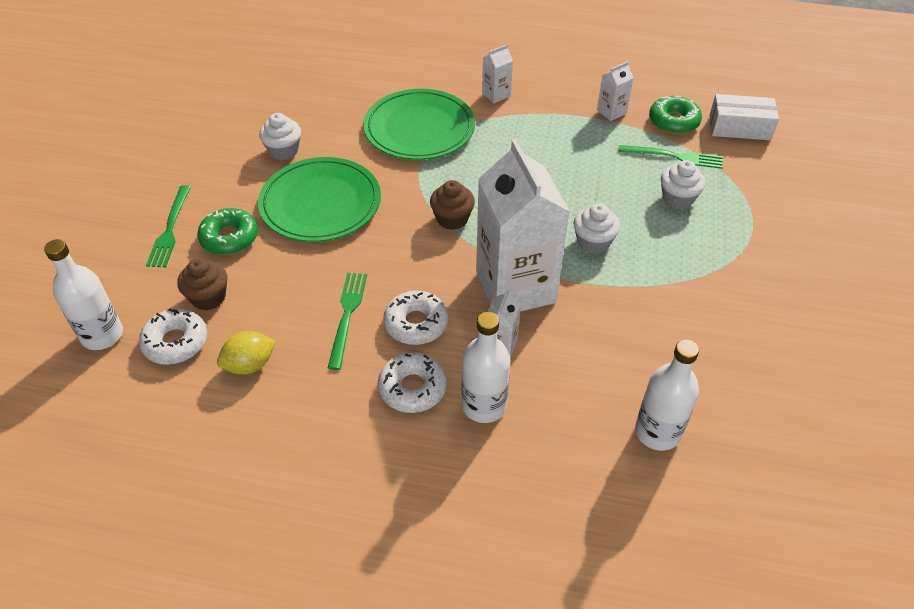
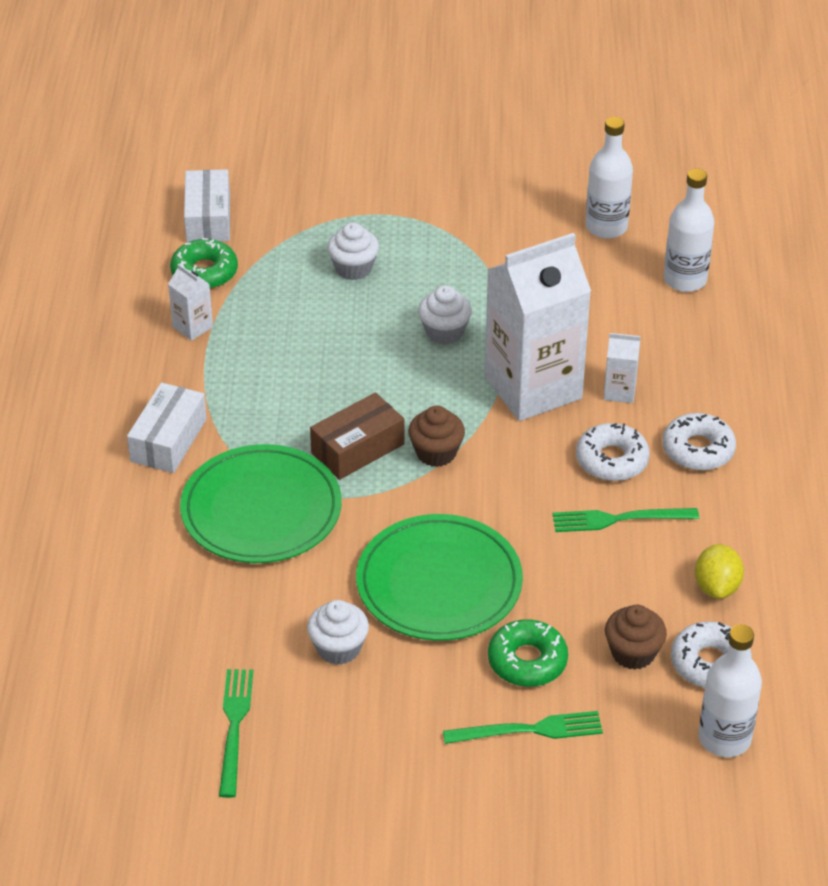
camera: 100 degrees left, 5 degrees down
(250, 365) = (716, 587): yellow lemon -> yellow lemon turned 45 degrees clockwise
(467, 178) = (357, 448): none -> brown box
(484, 405) = (699, 395): white bottle -> white bottle (606, 227)
(496, 94) = (169, 440): white carton -> white box
(674, 157) = (276, 271): green fork -> green fork (234, 727)

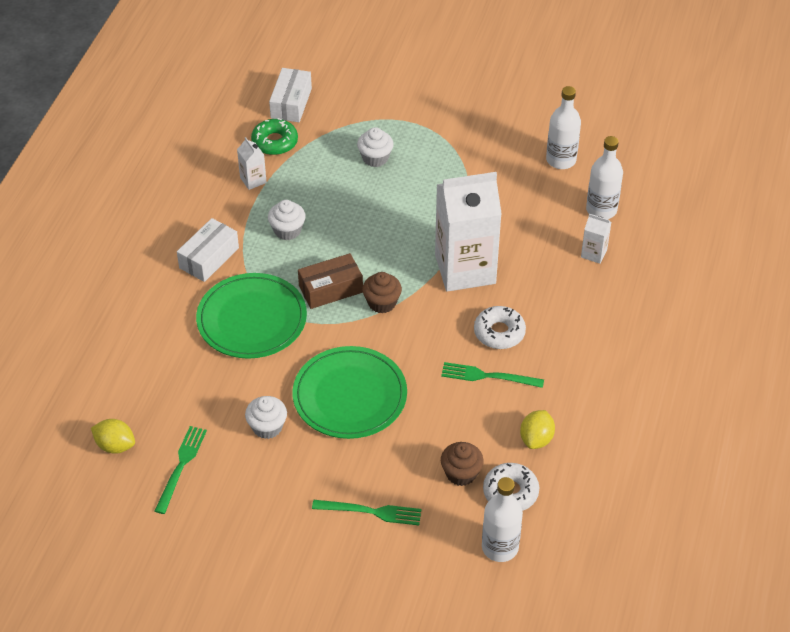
camera: 15 degrees right, 5 degrees up
(127, 719) = (115, 445): none -> yellow lemon
(444, 332) = (420, 216): white cupcake -> white cupcake (287, 230)
(527, 661) = (388, 463): green donut -> none
(619, 391) = (524, 283): white carton -> white carton (594, 253)
(698, 450) = (562, 337): white donut -> none

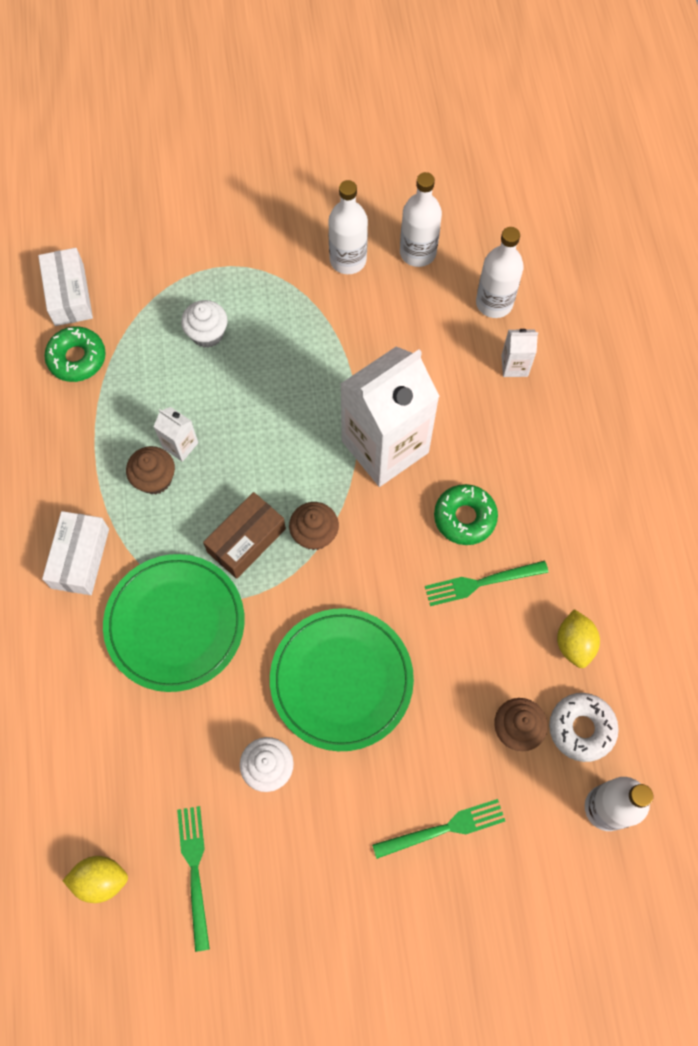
camera: 25 degrees left, 20 degrees up
(253, 180) = (78, 424): white carton -> white carton (180, 445)
(287, 230) = (155, 479): white cupcake -> brown cupcake
(499, 332) = (464, 517): white donut -> green donut
(505, 147) = (348, 260): none -> white bottle

